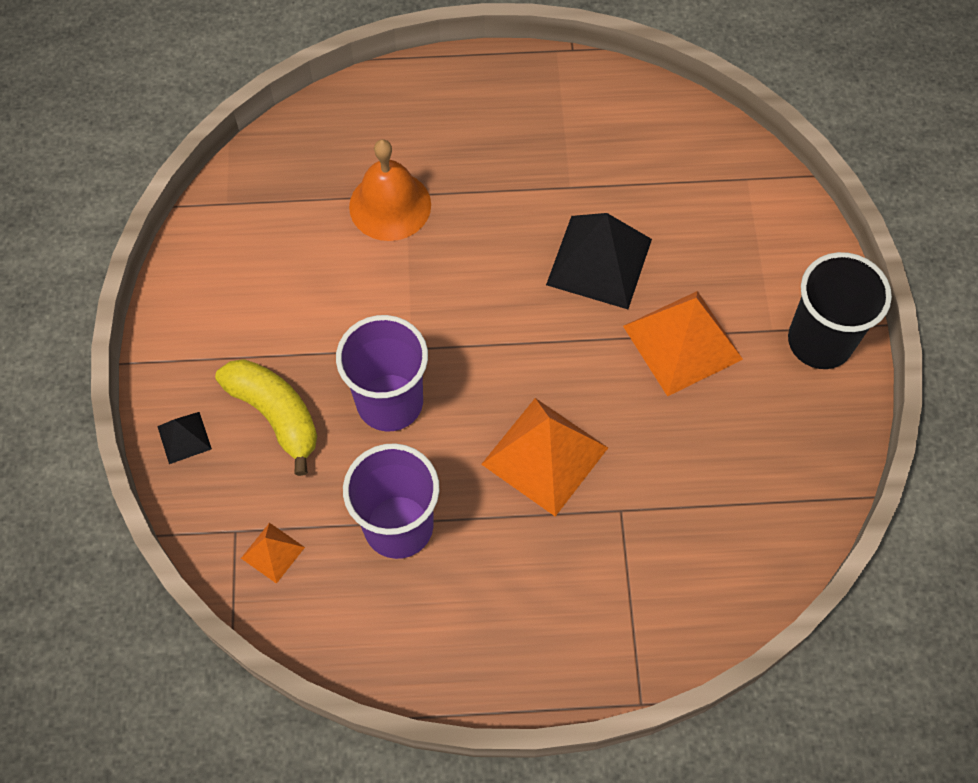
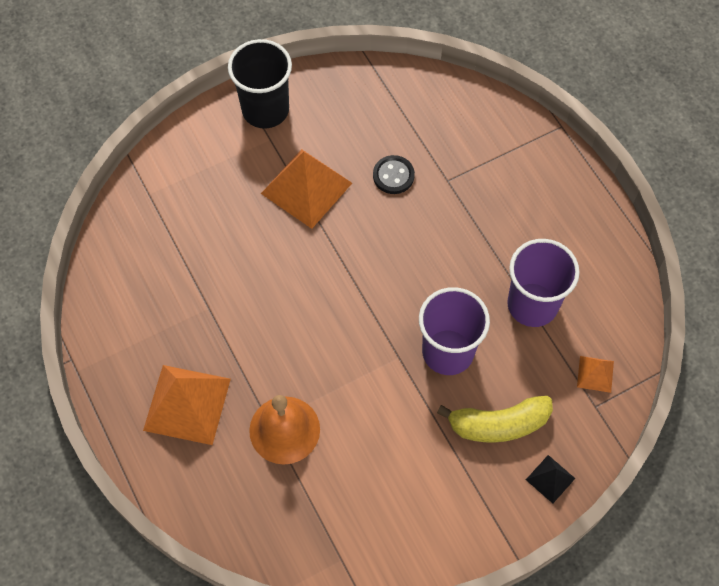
camera: 115 degrees left, 0 degrees up
(275, 414) = (498, 424): yellow banana -> yellow banana turned 120 degrees counterclockwise
(544, 455) = (434, 238): orange pyramid -> orange pyramid (187, 404)
(599, 261) = (266, 263): black pyramid -> none
(656, 448) = (393, 176): none -> black button

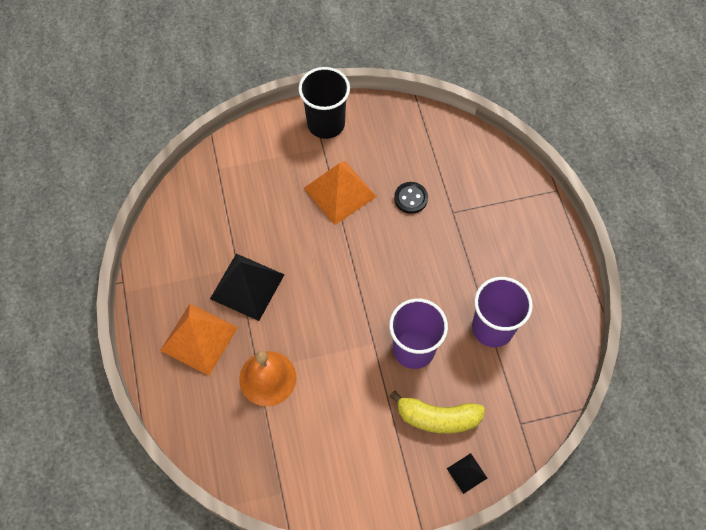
camera: 15 degrees right, 0 degrees up
(227, 327) = (247, 286): none -> black pyramid
(595, 374) = (528, 397): orange pyramid -> none

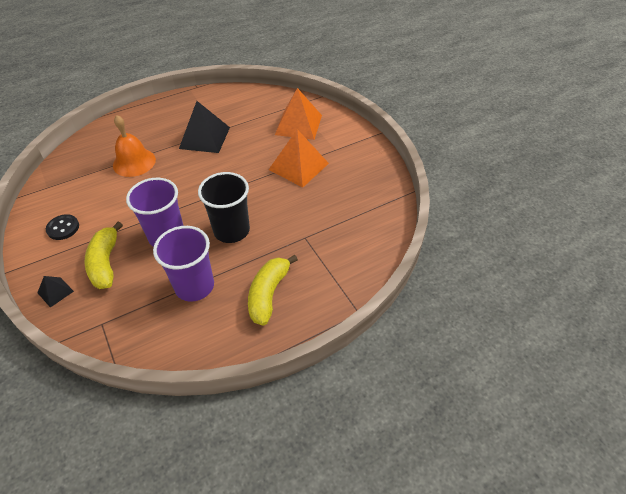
camera: 75 degrees right, 15 degrees down
(199, 339) = (160, 125): orange pyramid -> orange pyramid (298, 124)
(326, 124) = (358, 146): black cup -> black cup (231, 230)
(410, 198) = (308, 208): black button -> black button (63, 228)
(519, 261) = (268, 294): none -> yellow banana

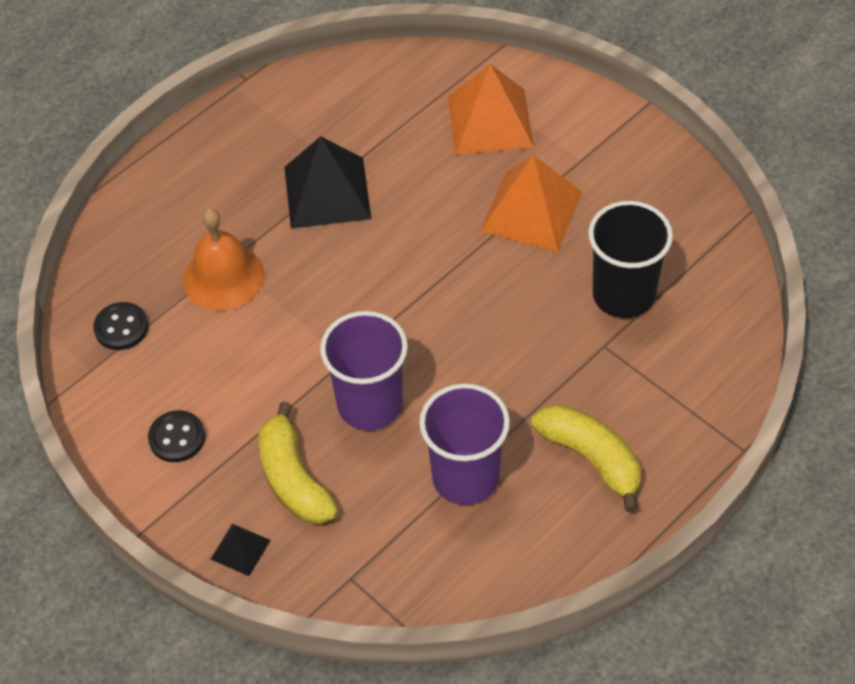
camera: 15 degrees left, 5 degrees up
(73, 173) = (121, 327): none -> black button
(231, 230) = (475, 365): black cup -> black cup (623, 295)
(268, 294) = (591, 458): yellow banana -> yellow banana turned 135 degrees clockwise

